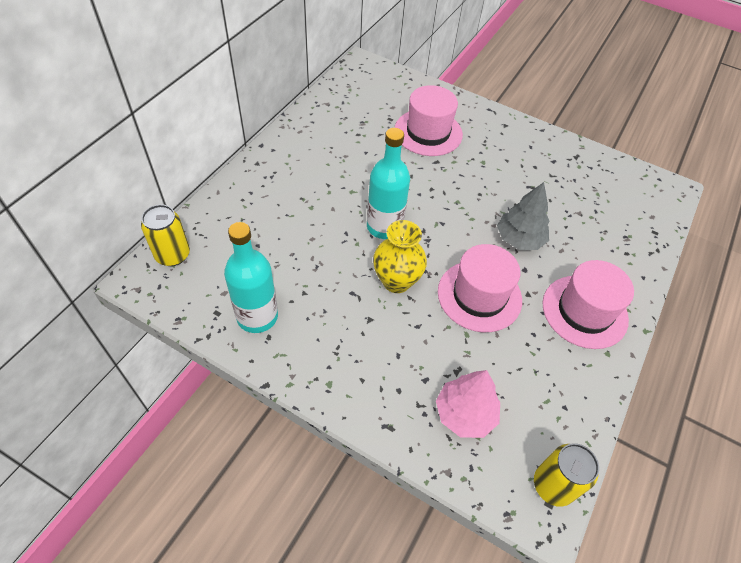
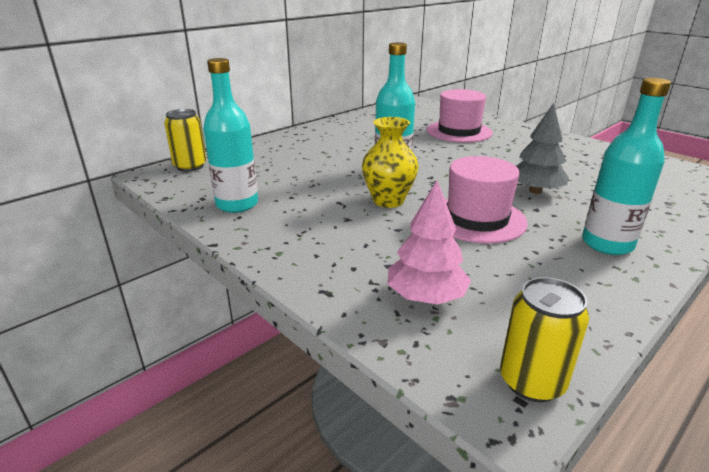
camera: 20 degrees right, 25 degrees down
(584, 311) = (607, 244): pink hat -> turquoise bottle

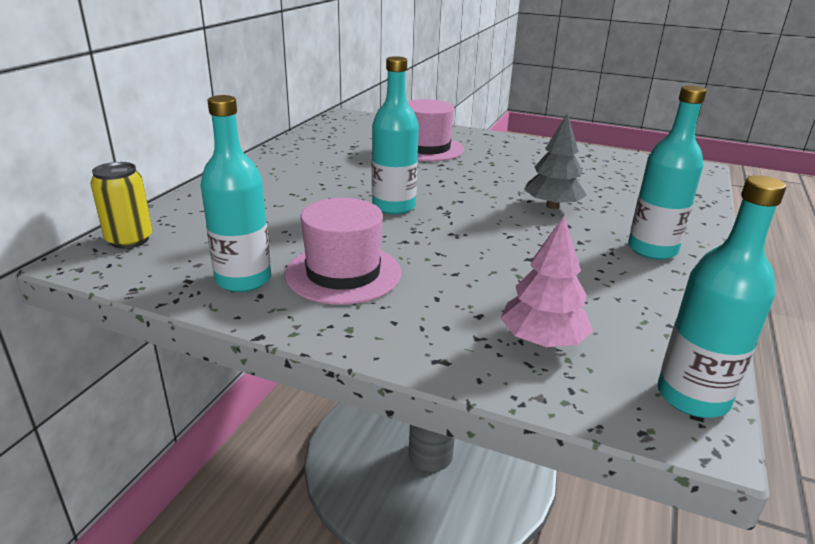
camera: 25 degrees left, 0 degrees up
(388, 201) = (418, 242): yellow vase -> none
(477, 219) = (523, 246): pink hat -> pink hat (343, 273)
(531, 382) = (692, 397): yellow can -> turquoise bottle

